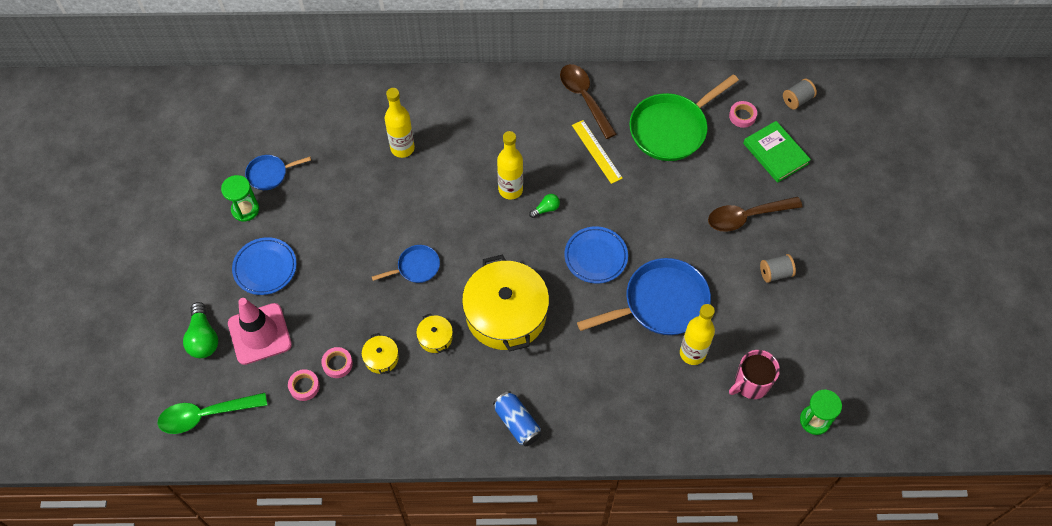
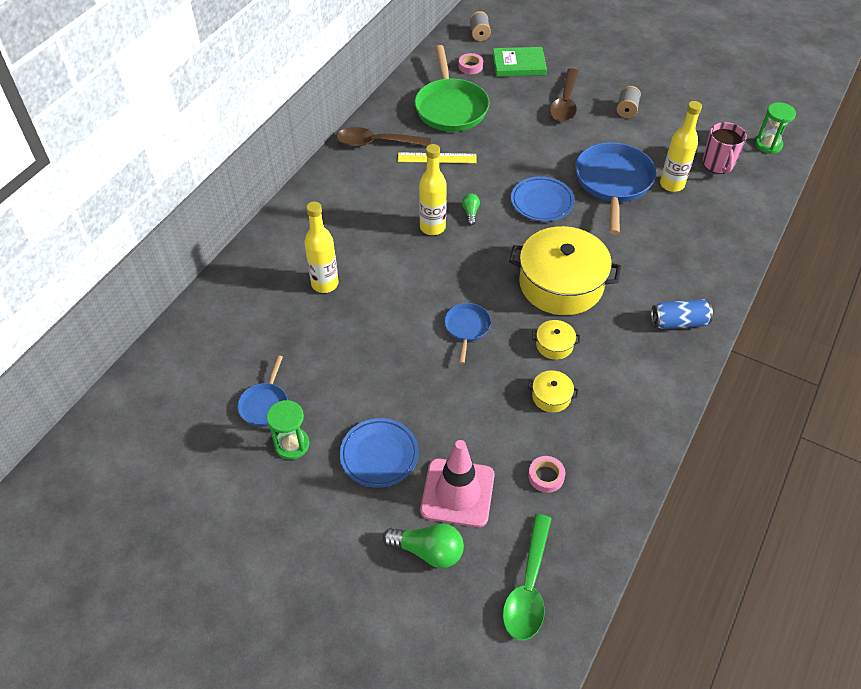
camera: 60 degrees left, 10 degrees down
(337, 364) = (536, 436): pink tape -> none

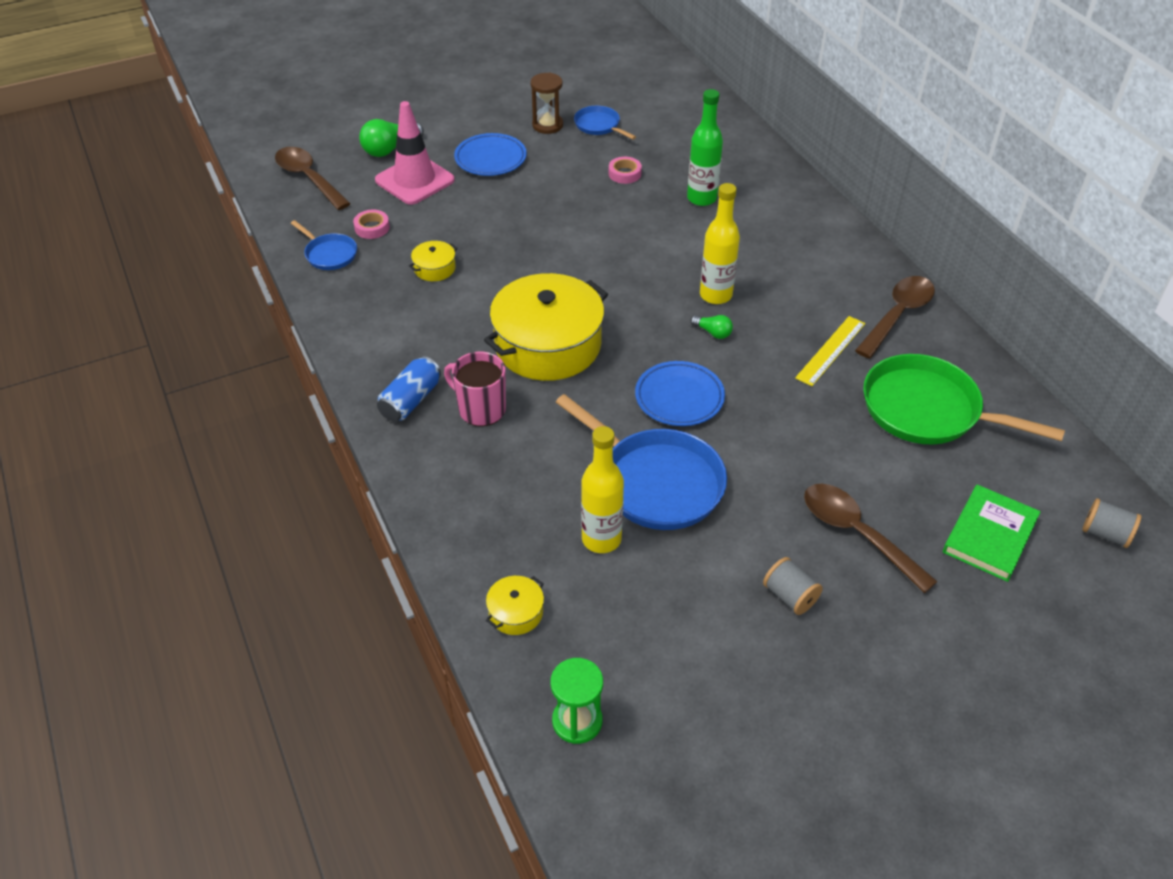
camera: 125 degrees right, 5 degrees down
(292, 444) = (547, 125): green hourglass -> brown hourglass
(325, 284) = (701, 198): yellow bottle -> green bottle
(467, 328) = (561, 256): blue pan -> blue pan (329, 254)
(470, 66) = (1017, 478): pink tape -> pink tape (624, 173)
(528, 587) = (308, 178): green spoon -> brown spoon
(554, 345) = (483, 299): yellow pot -> yellow pot (516, 612)
(718, 164) = (593, 621): pink mug -> pink mug (481, 409)

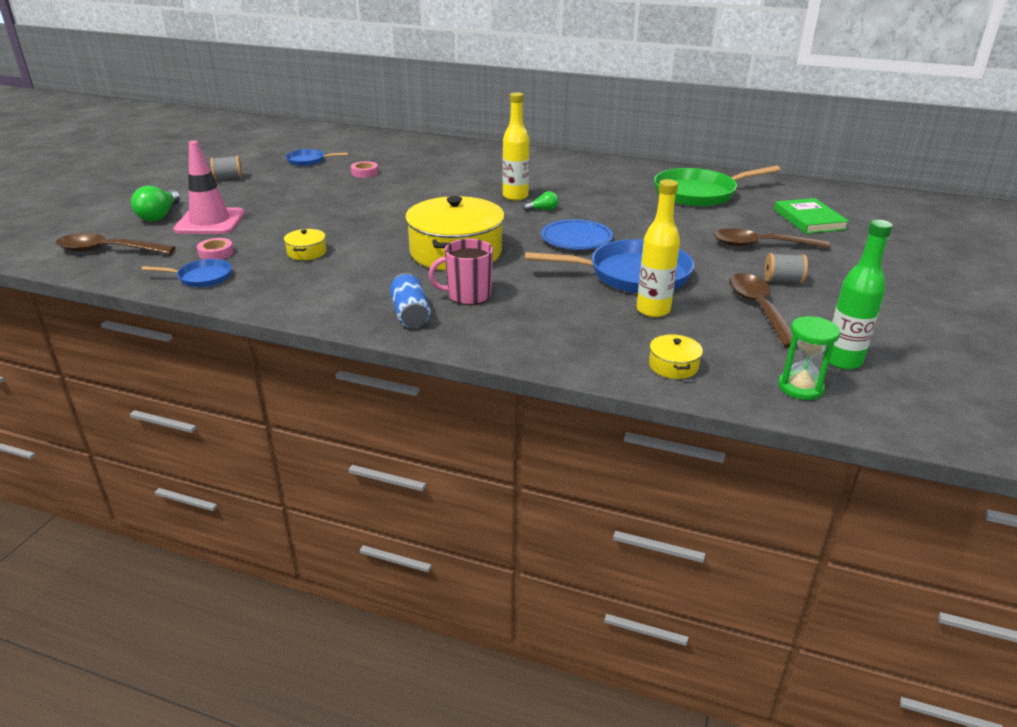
camera: 45 degrees left, 15 degrees down
(490, 159) = (254, 195): blue plate -> none
(547, 125) = (270, 170): brown hourglass -> none
(701, 198) = (432, 167): green bottle -> green bottle (842, 361)
(830, 350) = (614, 192): yellow ruler -> none
(898, 315) = (619, 170): brown spoon -> brown spoon (758, 308)
(1105, 534) = (843, 199): grey spool -> grey spool (228, 178)

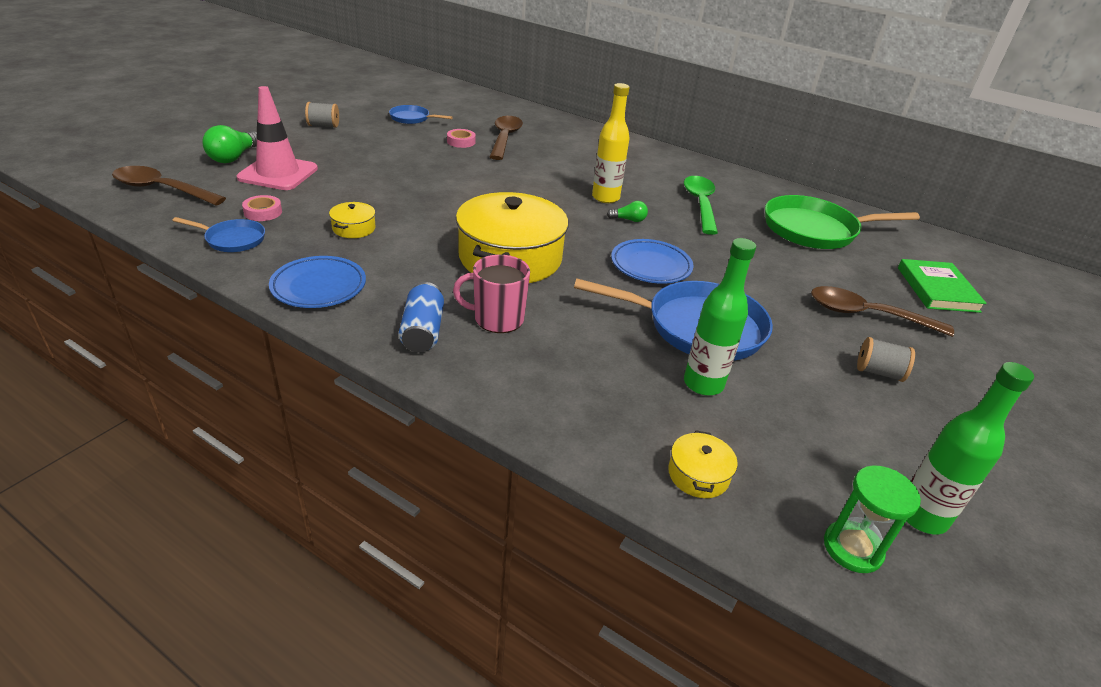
camera: 10 degrees right, 5 degrees up
(302, 298) = (319, 287): none -> blue plate
(597, 189) = (700, 204): none -> green spoon
(653, 310) = (703, 384): yellow bottle -> green bottle
(758, 308) = (835, 408): brown spoon -> brown spoon (505, 138)

